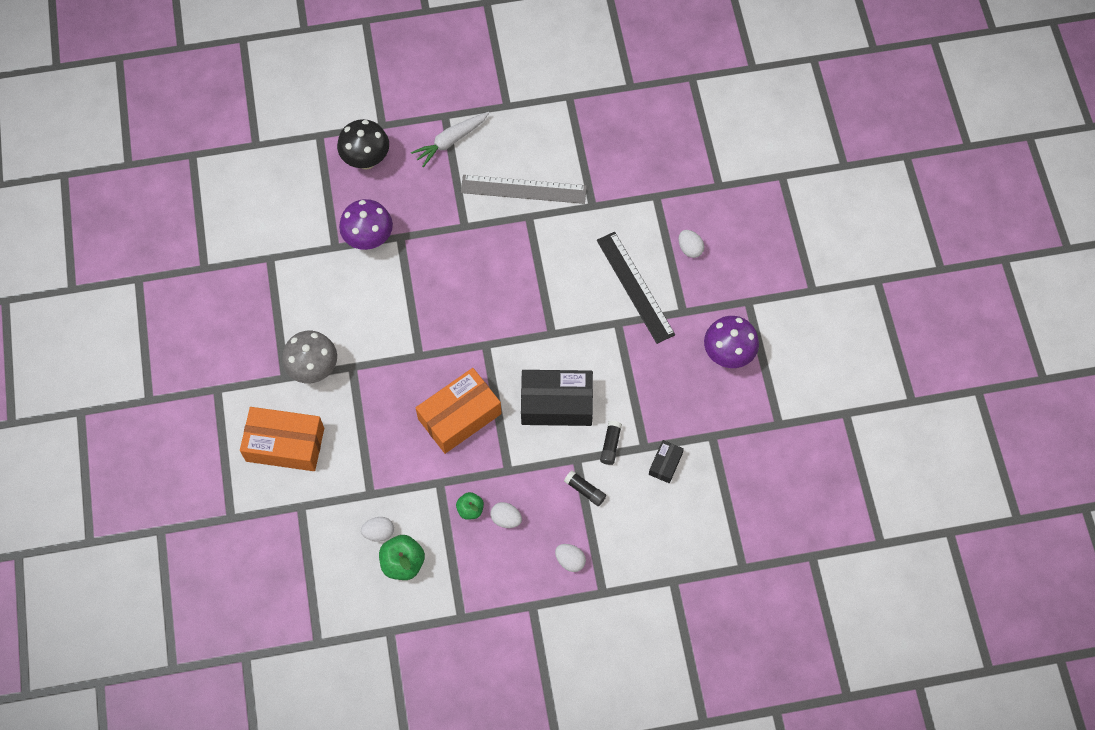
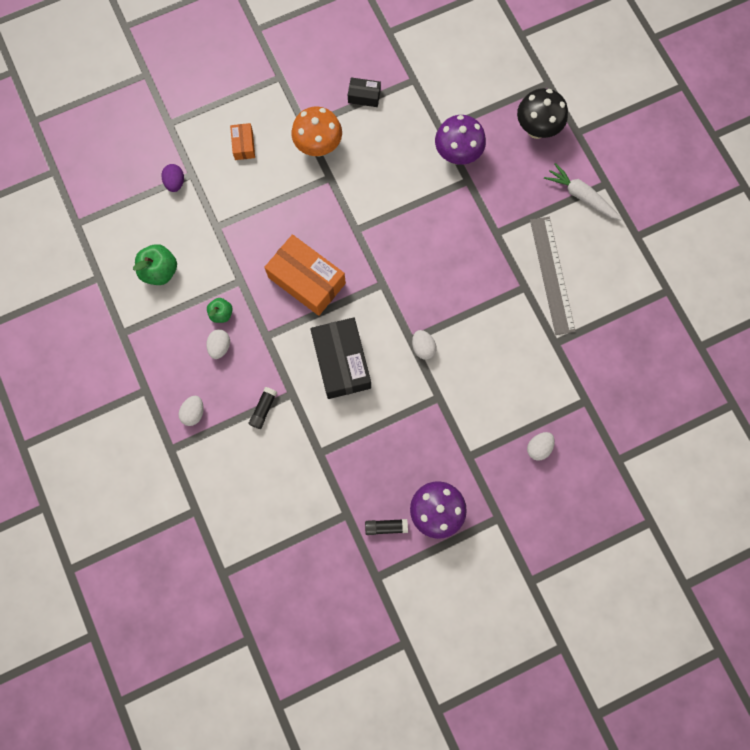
camera: 75 degrees right, 10 degrees up
(285, 444) = (243, 145): orange box -> orange box, size x0.48
(305, 525) = (175, 183): none -> purple egg
(314, 369) = (318, 147): grey mushroom -> orange mushroom
(379, 532) = (183, 243): white egg -> white egg (423, 347)
(610, 445) = (313, 421): black glue stick -> black glue stick (386, 527)
(635, 287) = (481, 405): black ruler -> none
(665, 464) = (307, 476): black box -> black box (364, 96)

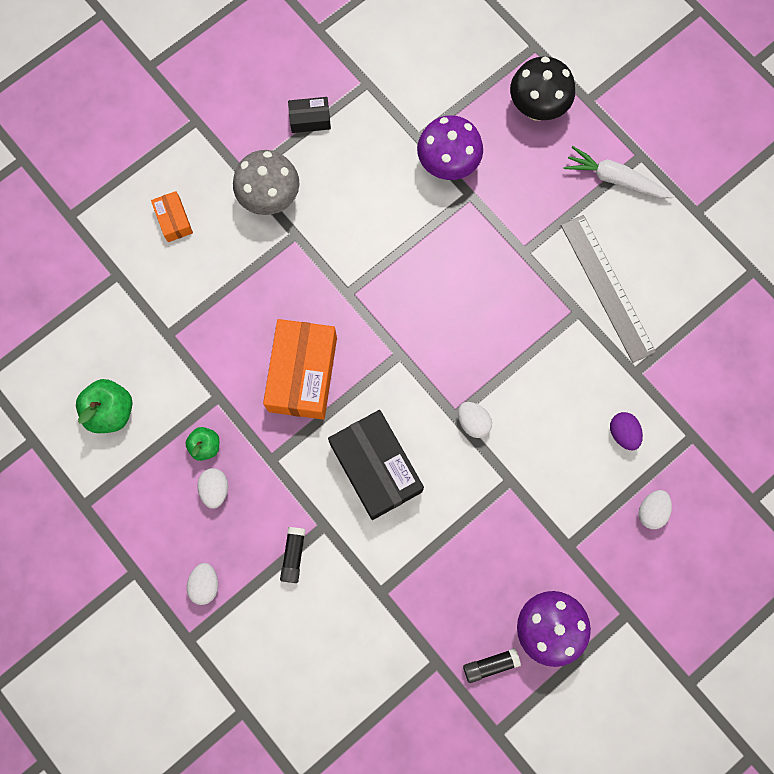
camera: 15 degrees left, 0 degrees up
(175, 183) = (99, 291): purple egg -> purple egg (623, 433)
(307, 280) = (303, 374): orange box -> orange box turned 75 degrees clockwise
(318, 147) = (270, 199): orange mushroom -> grey mushroom

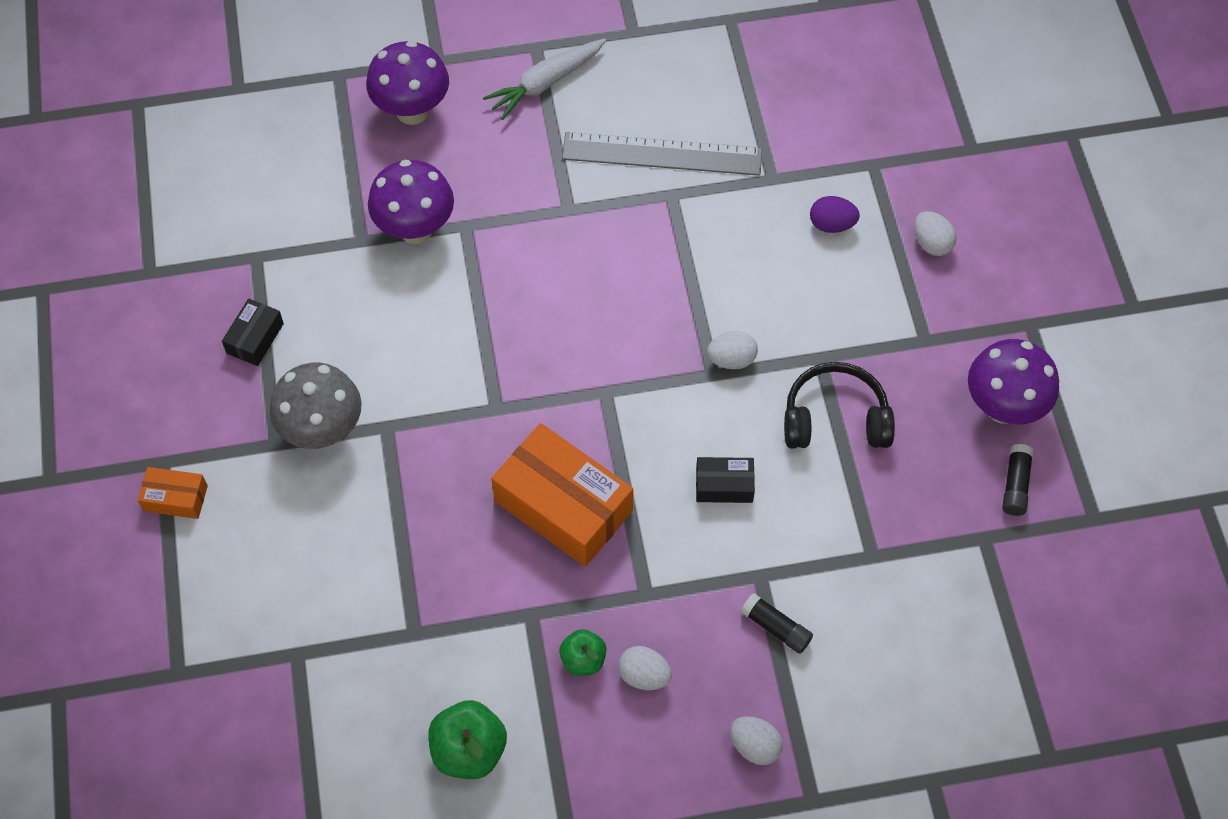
camera: 60 degrees left, 15 degrees down
(174, 220) = (272, 552): orange box -> orange box (175, 498)
(376, 468) = (724, 485): black box -> black box, size x0.48
(469, 515) = (835, 418): none -> black headphones
(537, 108) = (412, 111): black mushroom -> purple mushroom

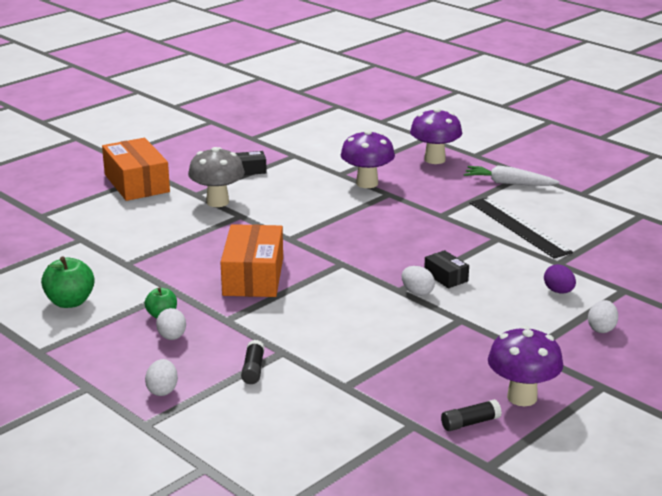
camera: 55 degrees right, 35 degrees down
(175, 498) = (136, 183): orange box -> orange box, size x2.06
(662, 154) = (519, 227): grey ruler -> black ruler
(724, 485) = (329, 319): black box -> black box (446, 277)
(835, 418) = (425, 339): black headphones -> none

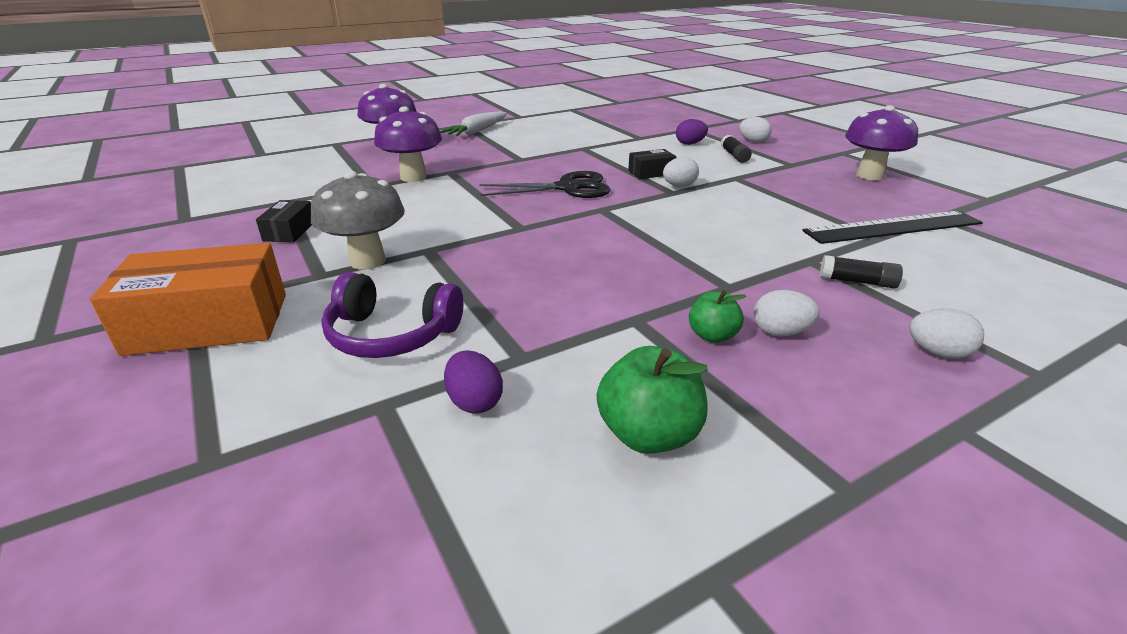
camera: 75 degrees left, 5 degrees up
(87, 258) = (474, 402): none -> purple egg
(138, 227) = (391, 335): none -> purple headphones
(253, 276) = (613, 258): orange box -> none
(381, 244) = (567, 188): none -> black scissors
(470, 423) = (922, 196): black glue stick -> black glue stick (734, 156)
(519, 227) = (566, 139): black ruler -> black ruler (892, 227)

